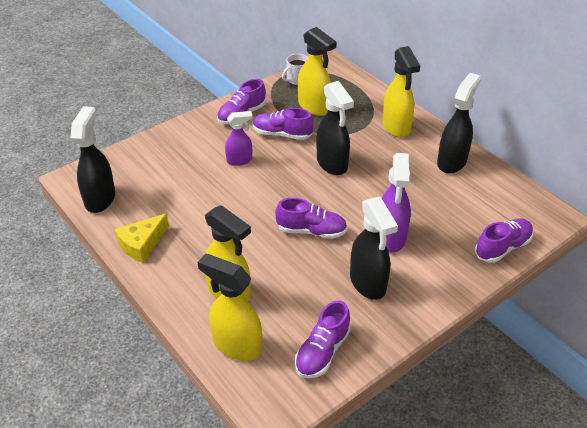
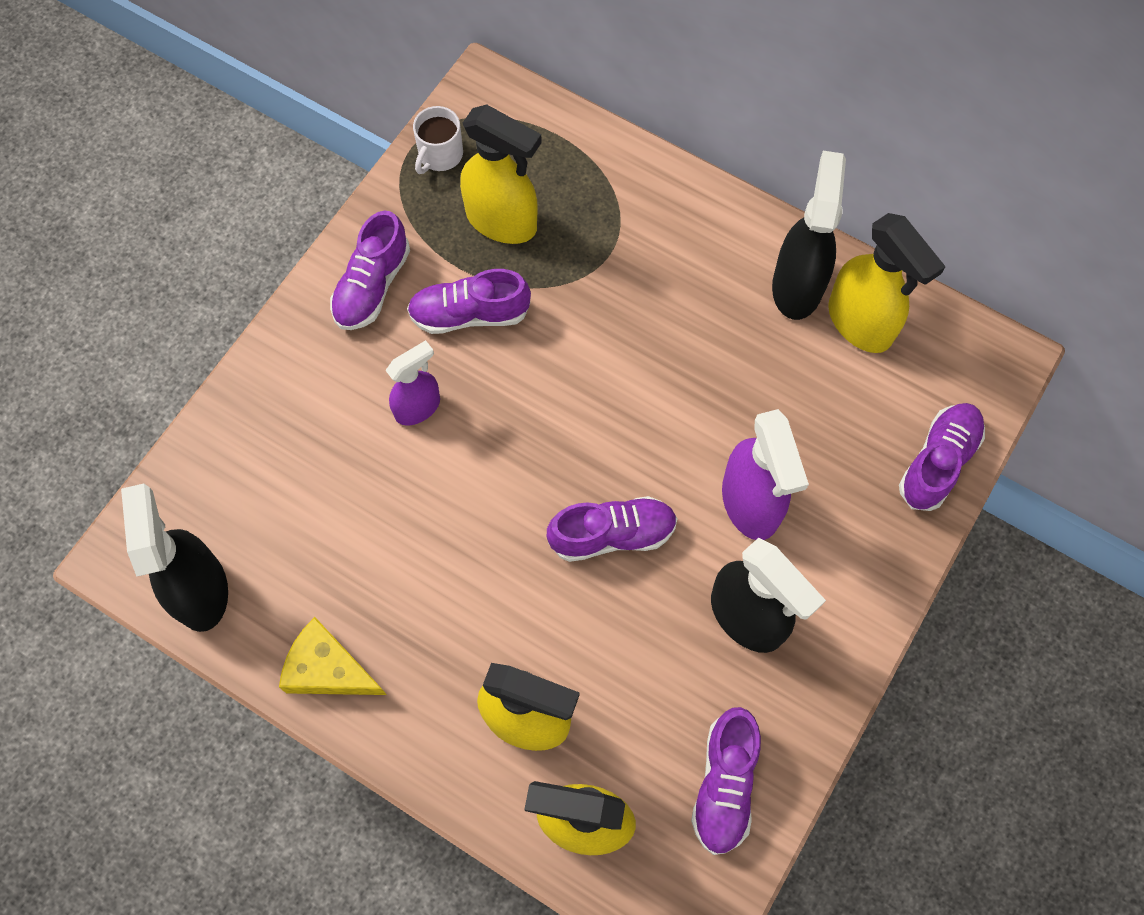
camera: 20 degrees left, 25 degrees up
(142, 244) = (328, 669): yellow cheese -> yellow cheese turned 90 degrees clockwise
(332, 164) = (589, 360): black spray bottle -> none
(396, 127) = (672, 228): yellow spray bottle -> yellow spray bottle (860, 323)

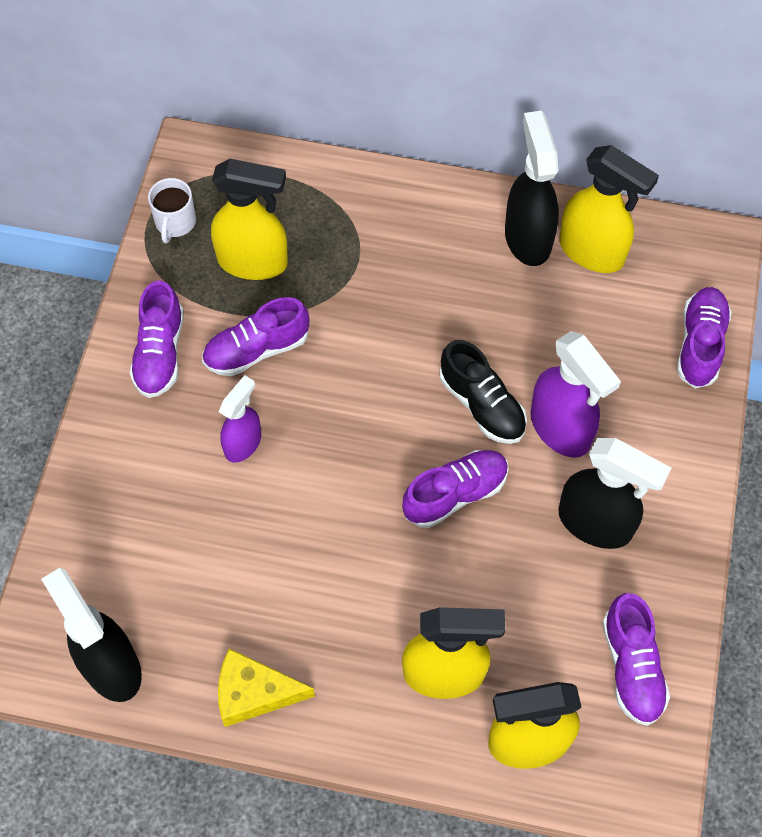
camera: 20 degrees left, 5 degrees down
(677, 449) = (482, 404): none -> black shoe

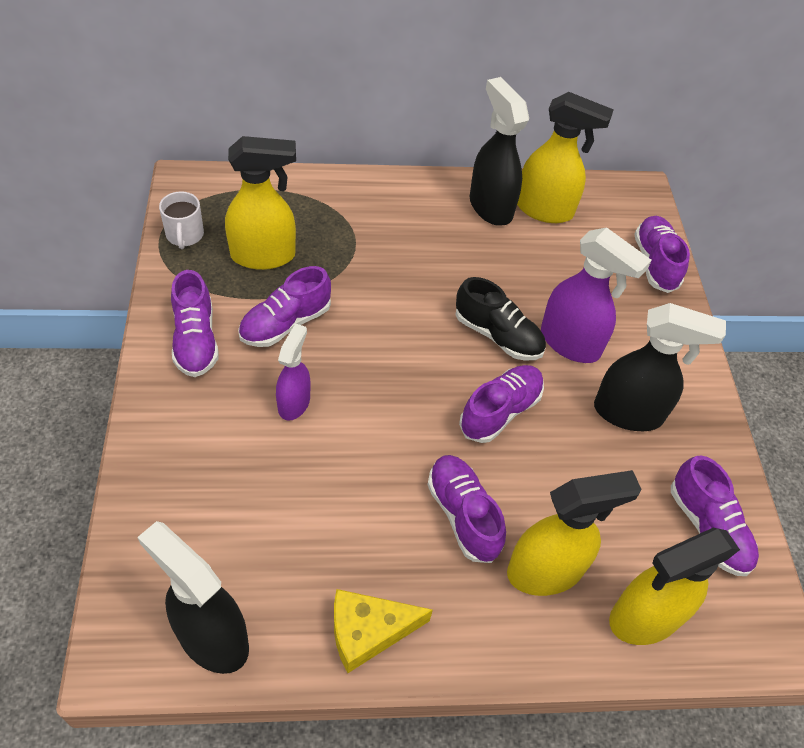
camera: 20 degrees left, 10 degrees down
(380, 598) = (463, 515): none -> purple shoe

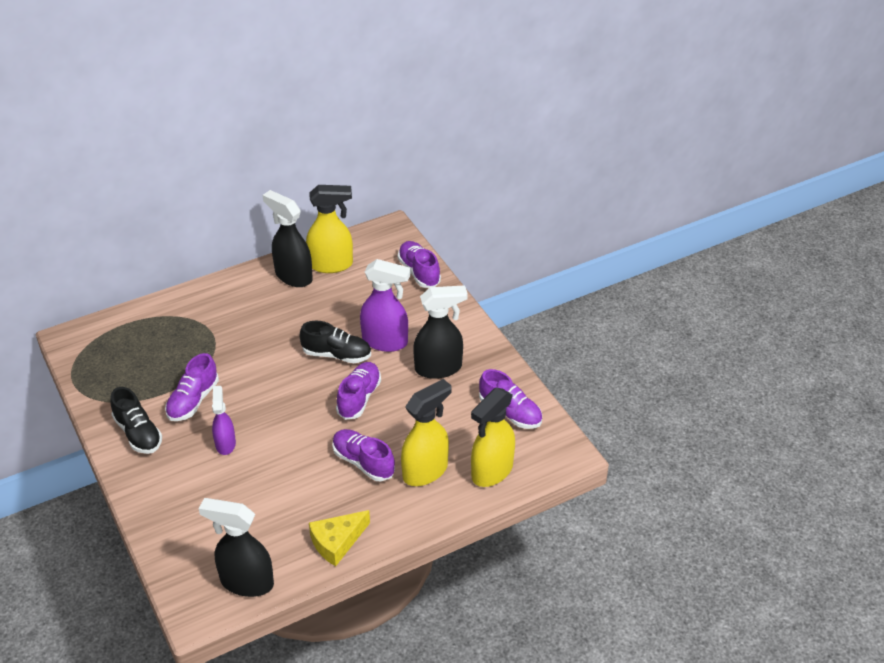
camera: 20 degrees left, 10 degrees down
(185, 235) = (89, 373): white mug -> none
(195, 340) = (138, 433): purple shoe -> black shoe
(264, 256) = (154, 365): yellow spray bottle -> none

